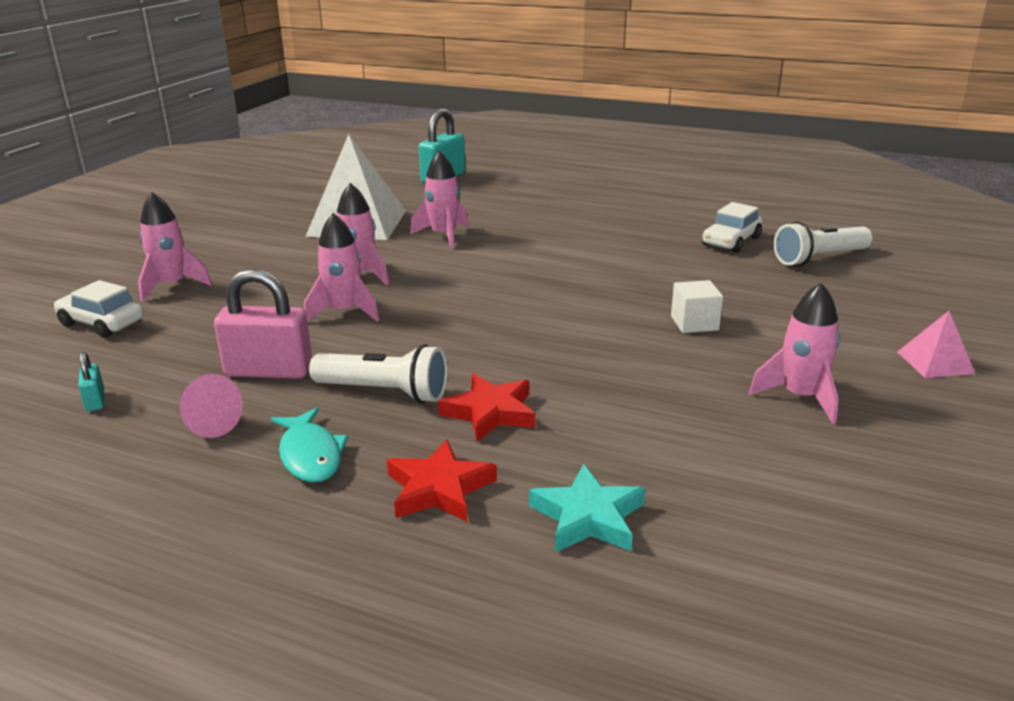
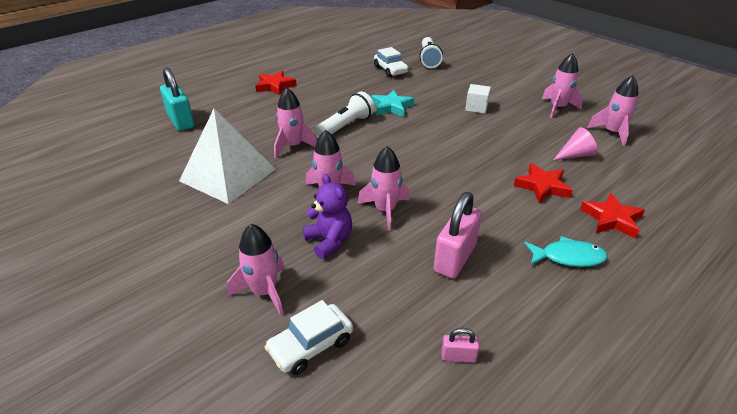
camera: 65 degrees left, 10 degrees up
(95, 401) = (458, 356): turquoise padlock -> pink padlock
(208, 423) = (515, 296): pink cone -> pink cone (575, 155)
(267, 296) = (329, 241): none -> purple teddy bear
(385, 392) = (505, 216): white flashlight -> white flashlight (346, 126)
(579, 193) = (275, 86): none -> red star
(588, 517) = (641, 184): turquoise star -> turquoise star (391, 107)
(769, 470) = (612, 133): none -> pink rocket
(935, 362) = (541, 74): pink pyramid -> none

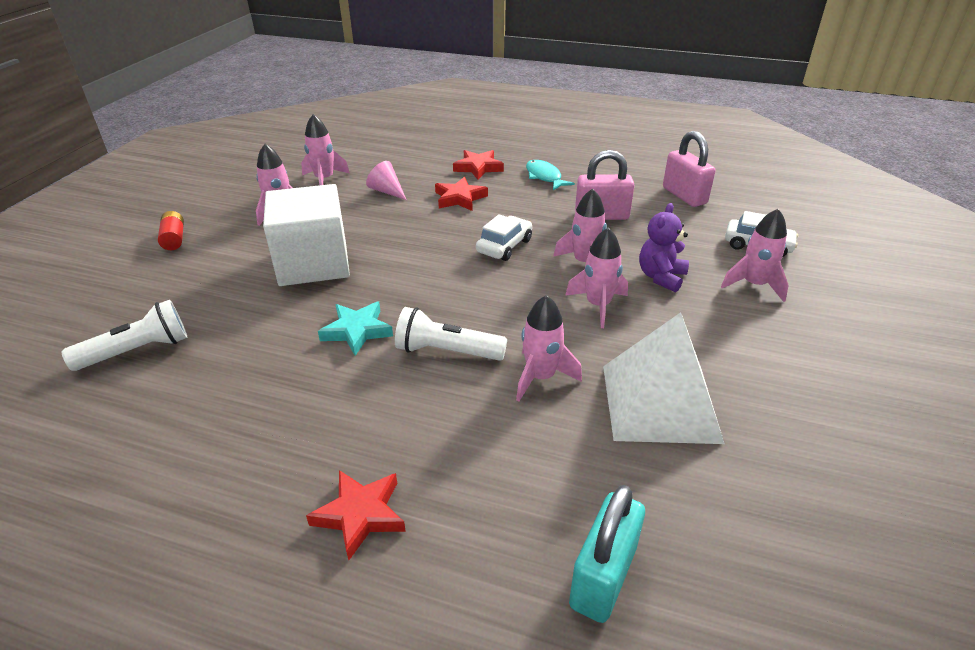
camera: 120 degrees left, 0 degrees up
(390, 70) = (208, 380): white car -> white car (504, 246)
(458, 356) = (684, 196): pink padlock -> pink padlock, size x2.14
(476, 107) = (313, 263): white cube -> white cube, size x2.35
(539, 74) = (174, 239): none -> red battery

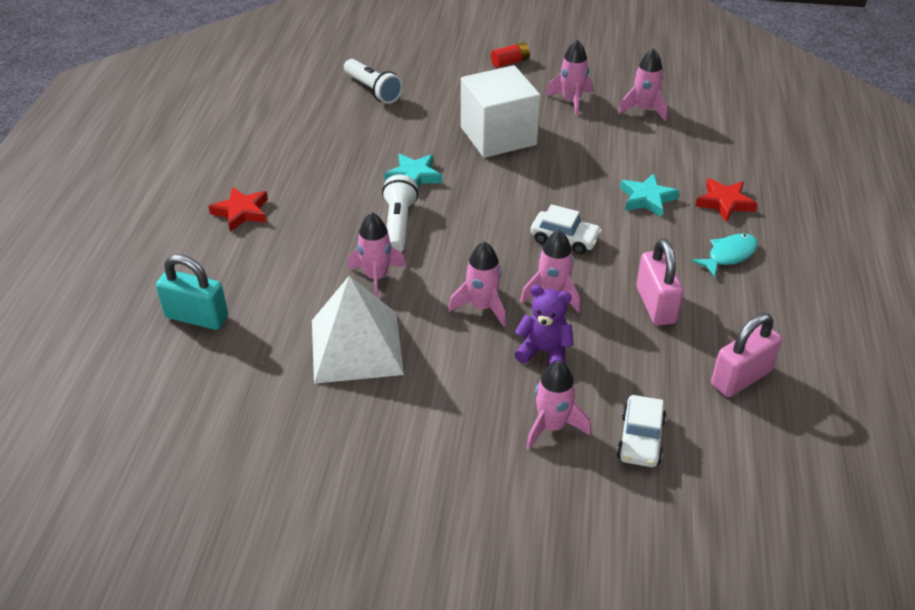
camera: 80 degrees right, 5 degrees up
(387, 191) = (639, 151): pink cone -> none
(459, 198) = (647, 199): red star -> turquoise star

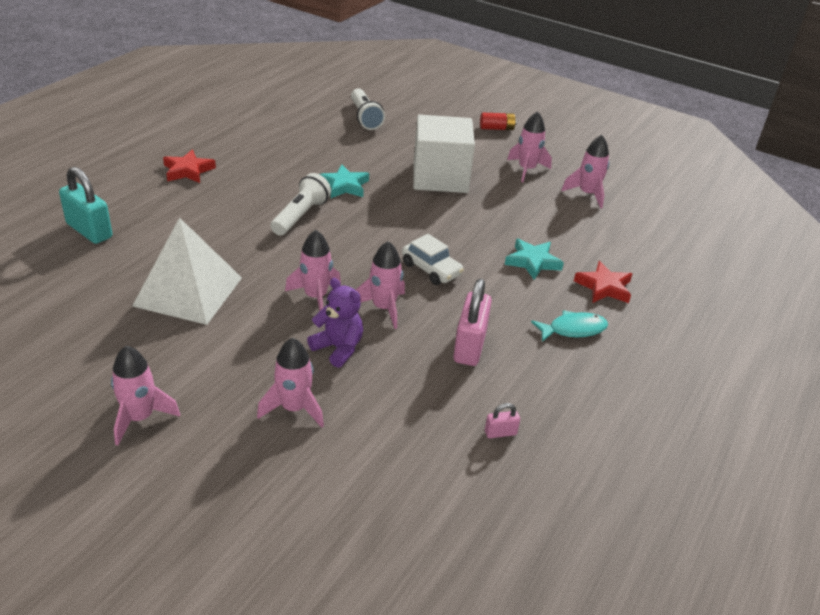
camera: 20 degrees right, 5 degrees down
(376, 277) = (249, 247): pink rocket -> pink rocket (140, 418)
(640, 439) = (363, 448): white car -> none
(741, 378) = (500, 433): pink padlock -> pink padlock, size x0.47

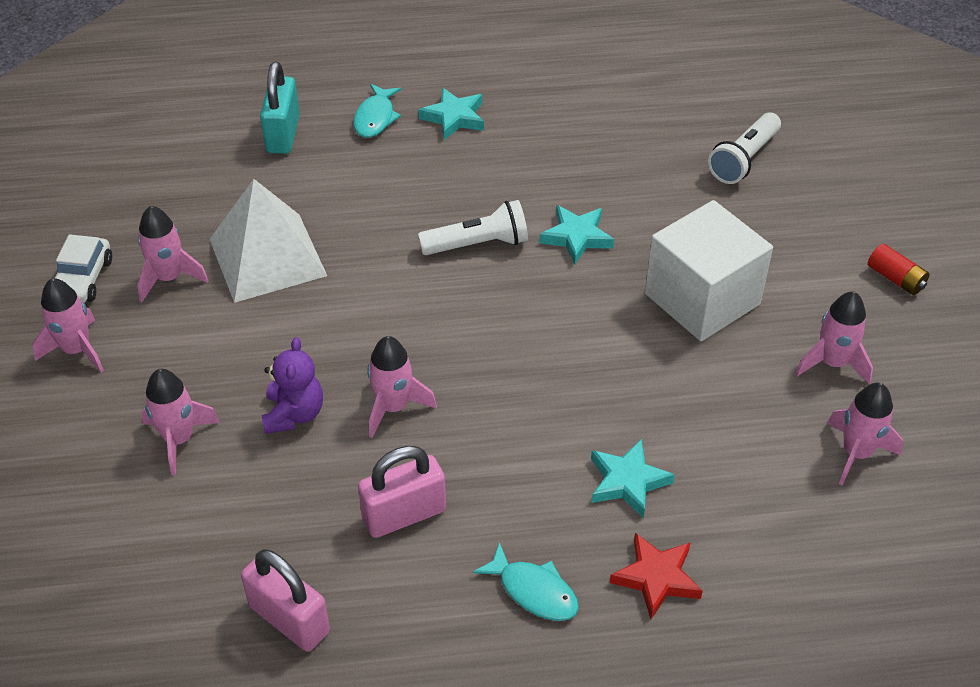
camera: 55 degrees right, 10 degrees up
(139, 193) = (375, 118): none -> turquoise fish
(188, 171) = (454, 117): red star -> turquoise star
(315, 297) = (355, 346): pink rocket -> pink rocket (169, 278)
(431, 269) = (505, 403): white car -> white car (83, 279)
(500, 433) = (289, 619): pink padlock -> pink padlock, size x2.14

